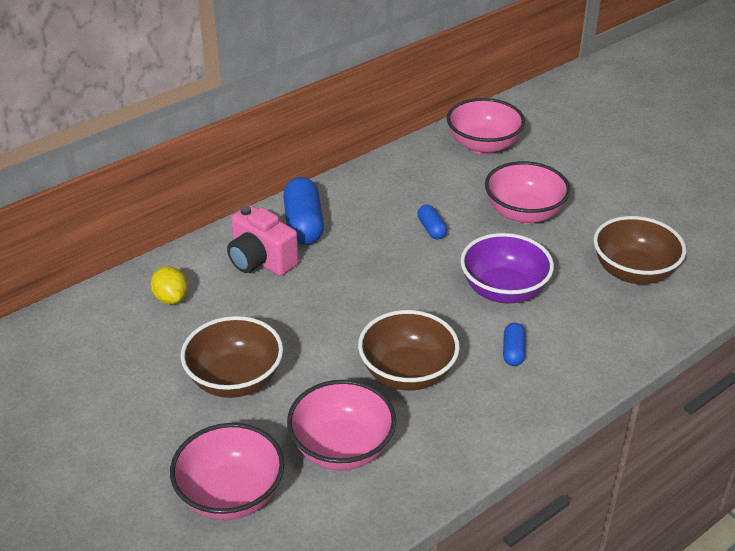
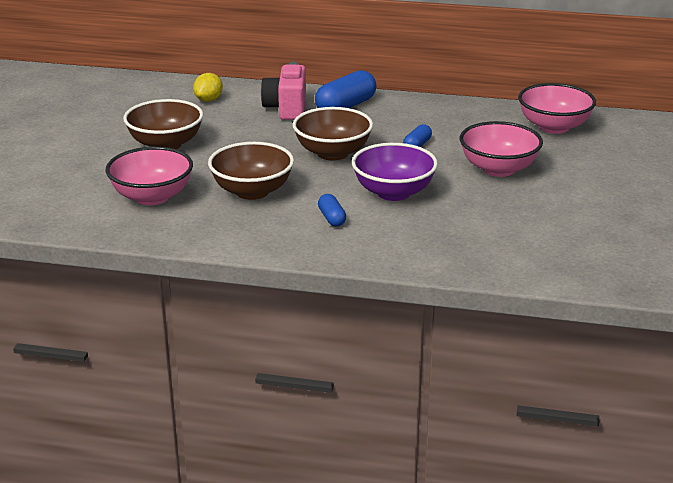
camera: 50 degrees right, 10 degrees down
(231, 495) = (69, 180): pink bowl -> none
(513, 351) = (331, 218): blue capsule -> blue capsule turned 75 degrees counterclockwise
(633, 272) = (505, 232): brown bowl -> brown bowl (332, 153)

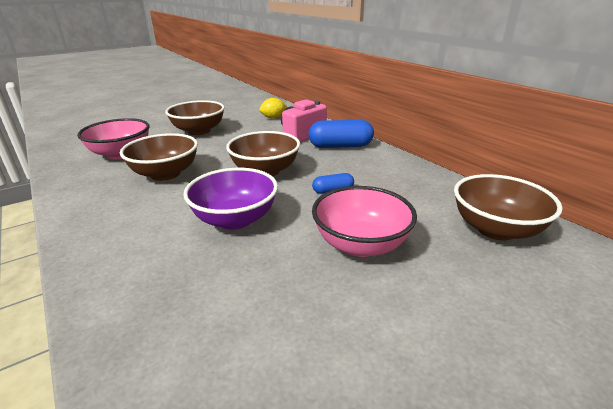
camera: 45 degrees right, 0 degrees up
(331, 218) = (153, 217): blue capsule -> none
(554, 127) = (496, 229): pink bowl -> brown bowl

